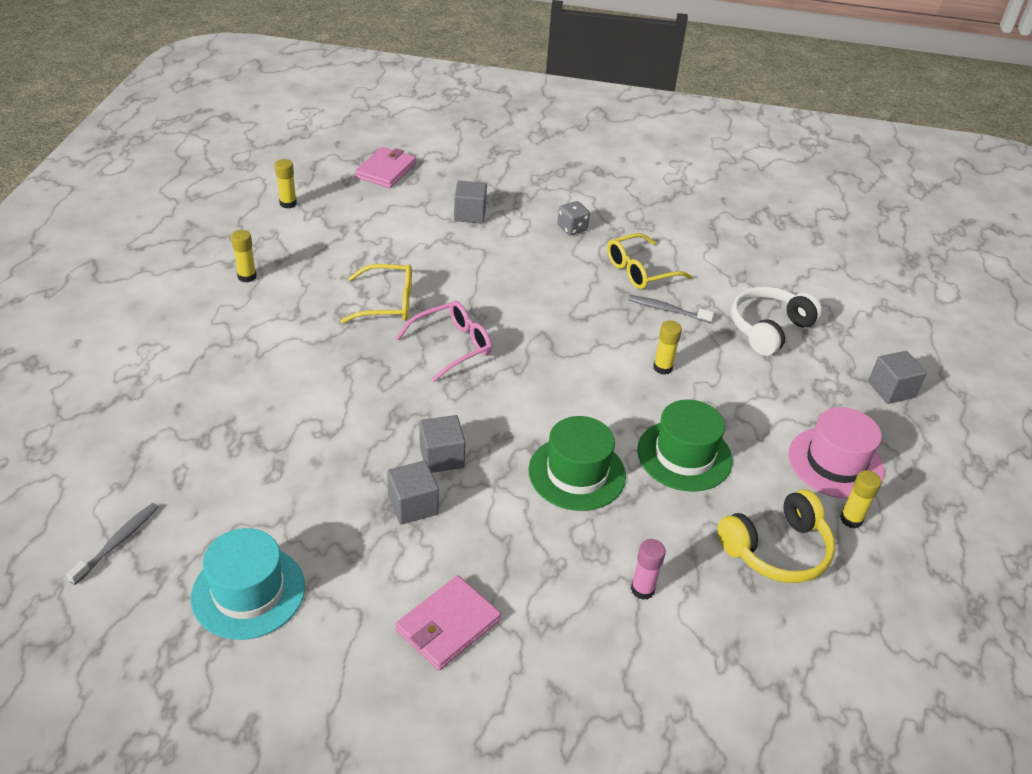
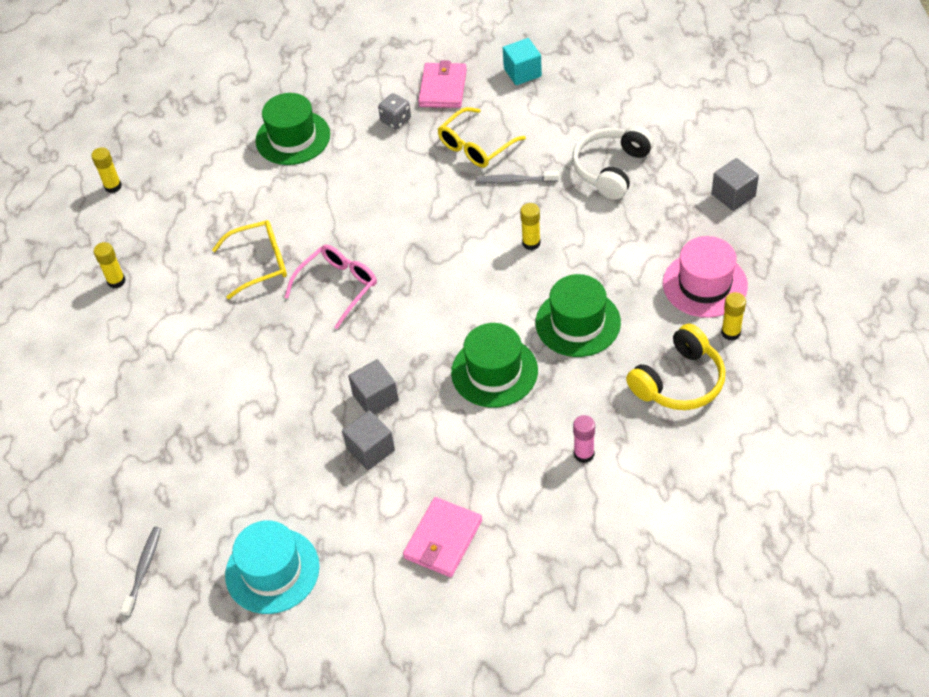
camera: 10 degrees left, 10 degrees up
(386, 170) = (189, 114): pink wallet -> pink wallet (443, 88)
(470, 214) = (293, 138): grey cube -> green hat
(709, 226) = (522, 72): none -> turquoise cube

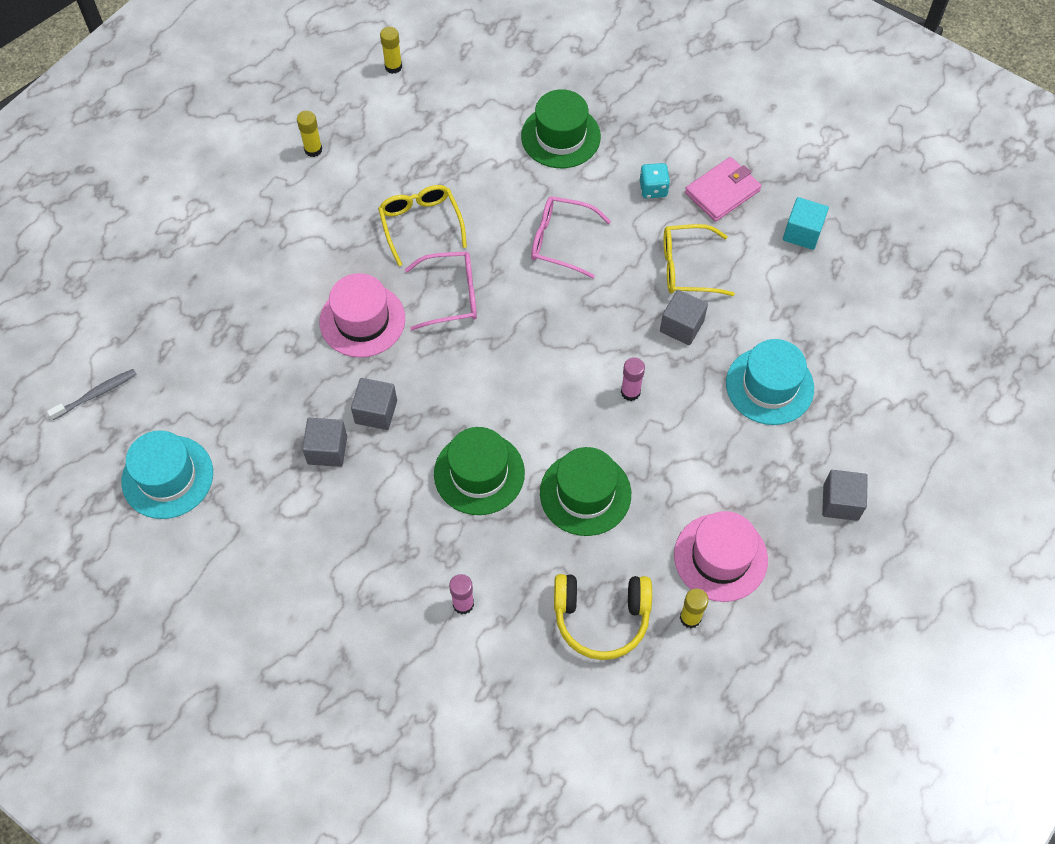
camera: 40 degrees right, 10 degrees up
(260, 263) = (421, 224): yellow glasses -> yellow glasses turned 135 degrees counterclockwise
(292, 353) = (362, 320): none -> pink hat
(372, 196) = (561, 241): none -> pink glasses
(396, 120) = (653, 189): grey dice -> turquoise dice
(443, 539) = (295, 568): pink wallet -> none
(515, 181) = (681, 326): grey toothbrush -> grey cube
(531, 243) = (630, 392): yellow glue stick -> pink glue stick
(611, 169) = (769, 386): white headphones -> turquoise hat

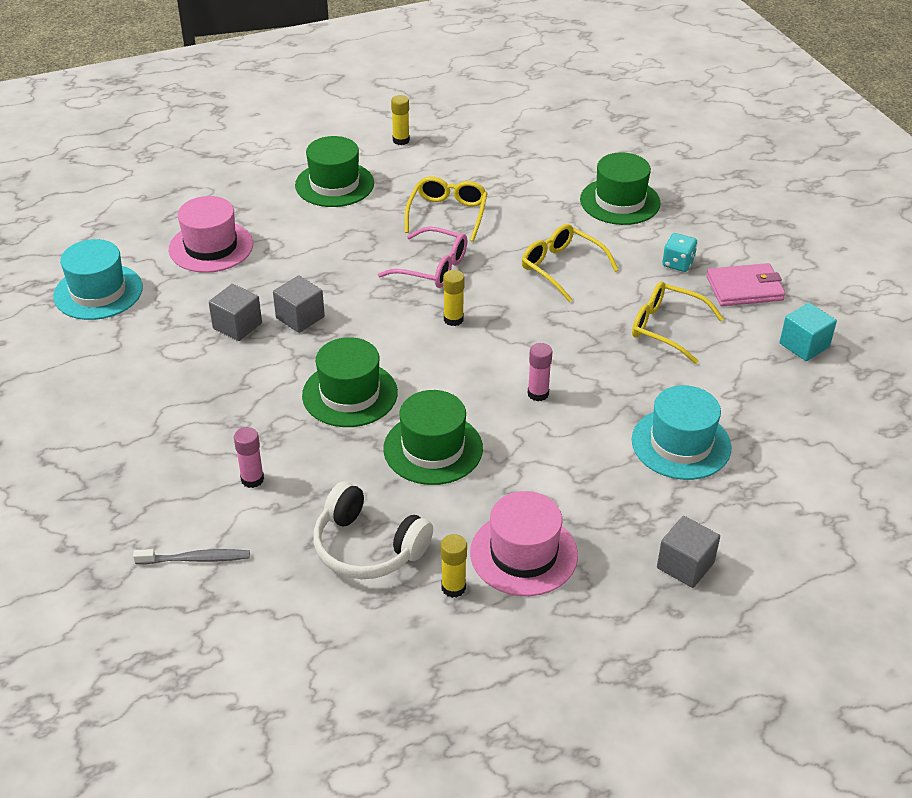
camera: 30 degrees right, 20 degrees down
(96, 394) = (97, 222): grey toothbrush -> grey toothbrush (196, 559)
(291, 236) = (334, 184): none -> green hat
(362, 320) = (343, 255): pink hat -> pink hat (211, 247)
(393, 67) = (511, 114): yellow glue stick -> yellow glue stick (453, 319)
(561, 241) = (561, 268): pink glasses -> yellow glasses
(601, 617) = (368, 547): yellow headphones -> white headphones
(681, 326) = (627, 366): grey cube -> none

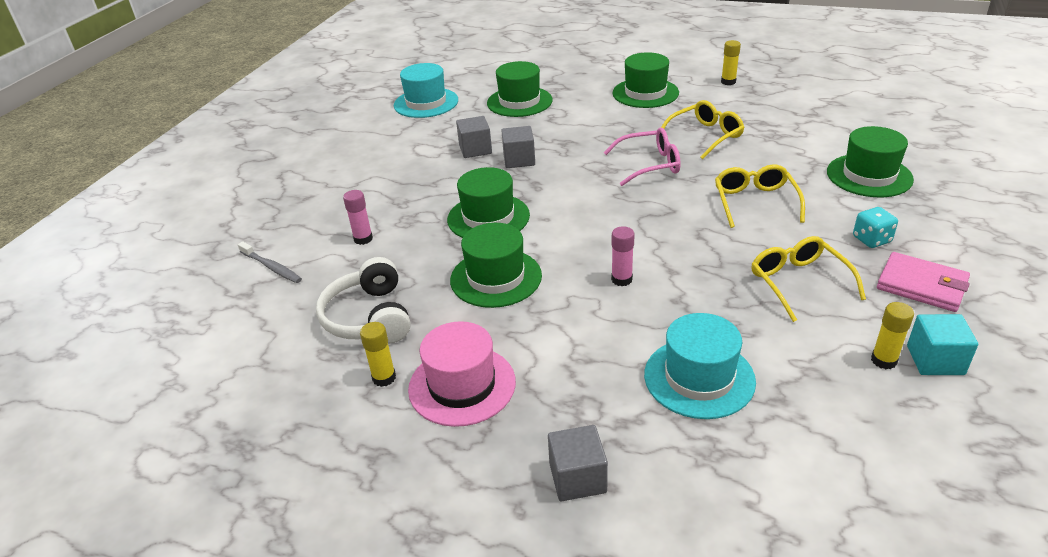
camera: 45 degrees right, 5 degrees down
(211, 247) = (519, 102): pink hat -> green hat
(432, 268) = (649, 164): pink glasses -> pink glasses turned 75 degrees counterclockwise
(453, 319) = (621, 202): yellow glue stick -> yellow glue stick (883, 360)

